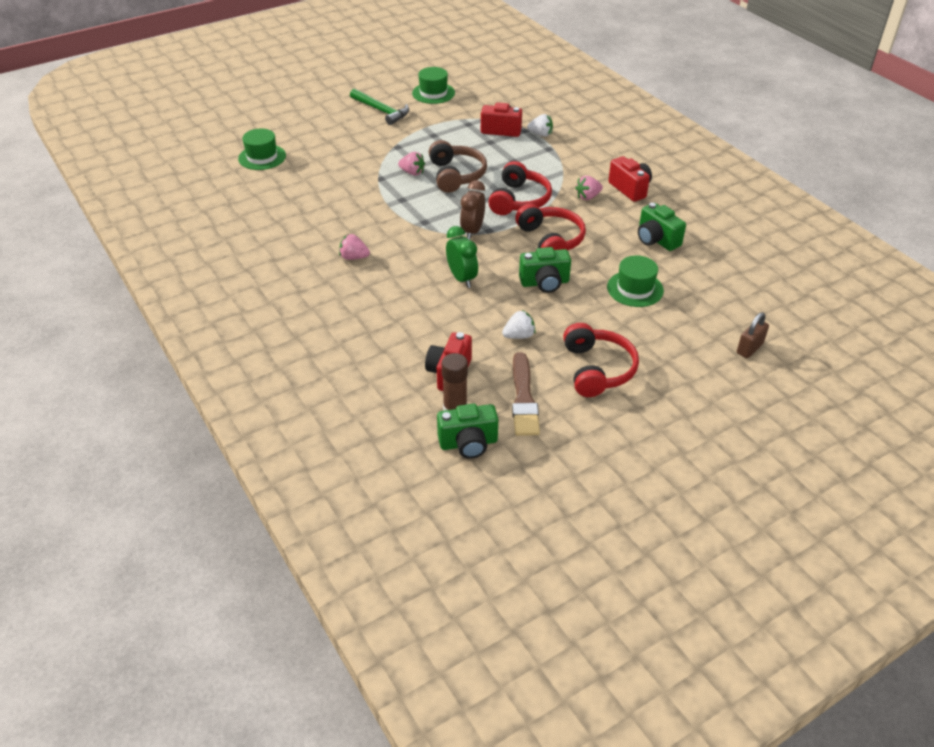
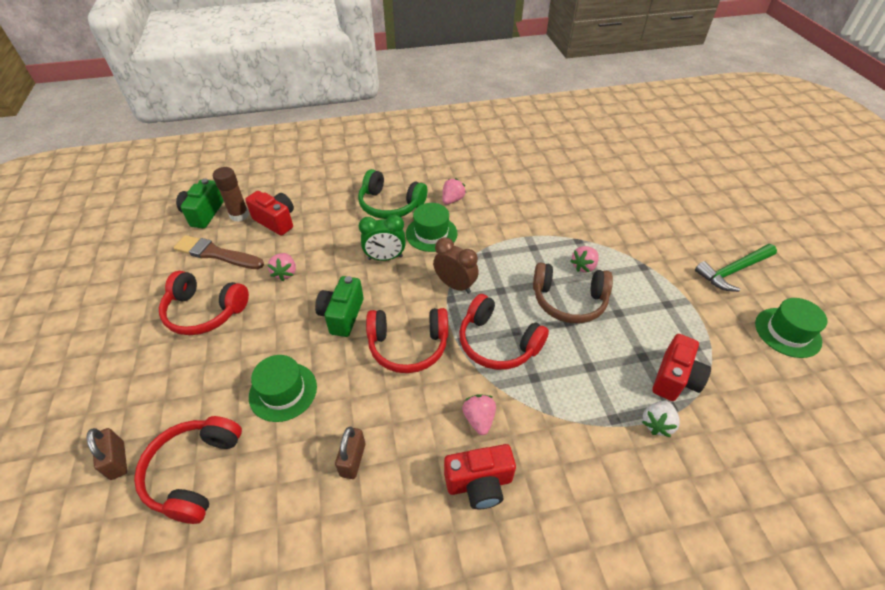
camera: 110 degrees right, 5 degrees up
(262, 157) = (637, 172): green hat -> green hat (431, 233)
(381, 297) = (390, 205): none -> green headphones
(519, 336) = (285, 273): white strawberry -> pink strawberry
(656, 240) = (353, 460): green camera -> brown padlock
(723, 306) = (194, 472): none -> red headphones

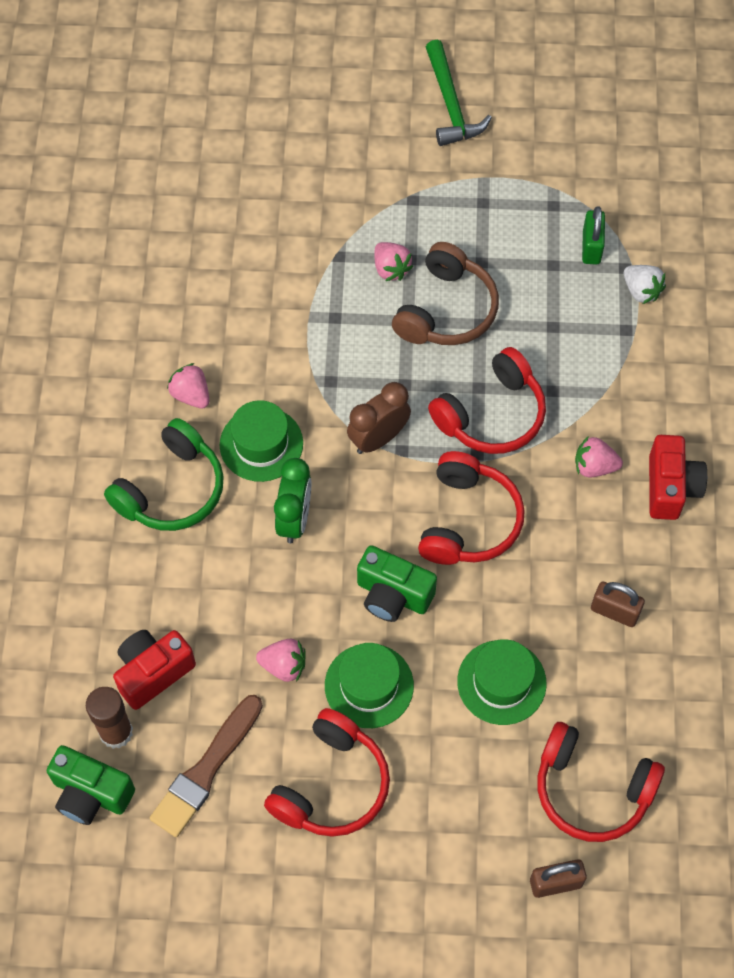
camera: 75 degrees left, 15 degrees up
(675, 379) = (591, 247): red camera -> green padlock
(787, 332) = (558, 103): green hat -> green hat (369, 685)

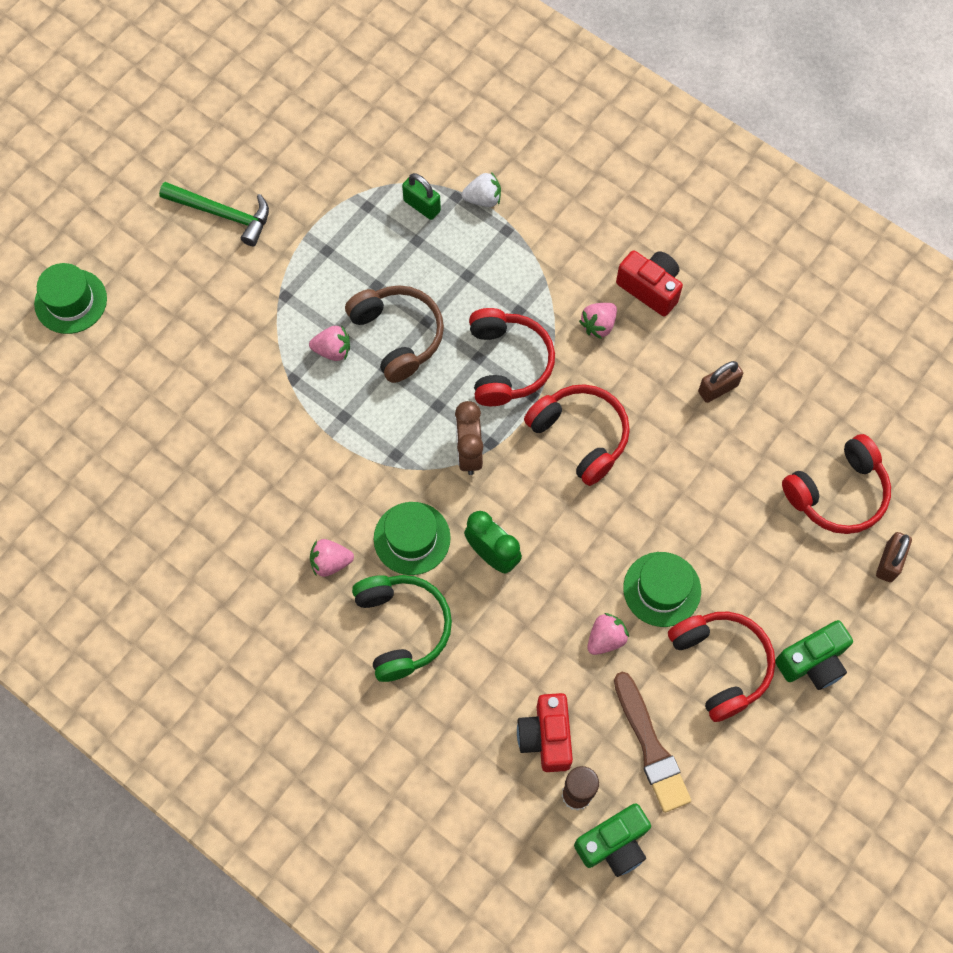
camera: 55 degrees left, 5 degrees up
(393, 595) = (602, 526): green camera -> green camera (812, 662)
(501, 682) = (720, 498): green hat -> green hat (71, 301)

